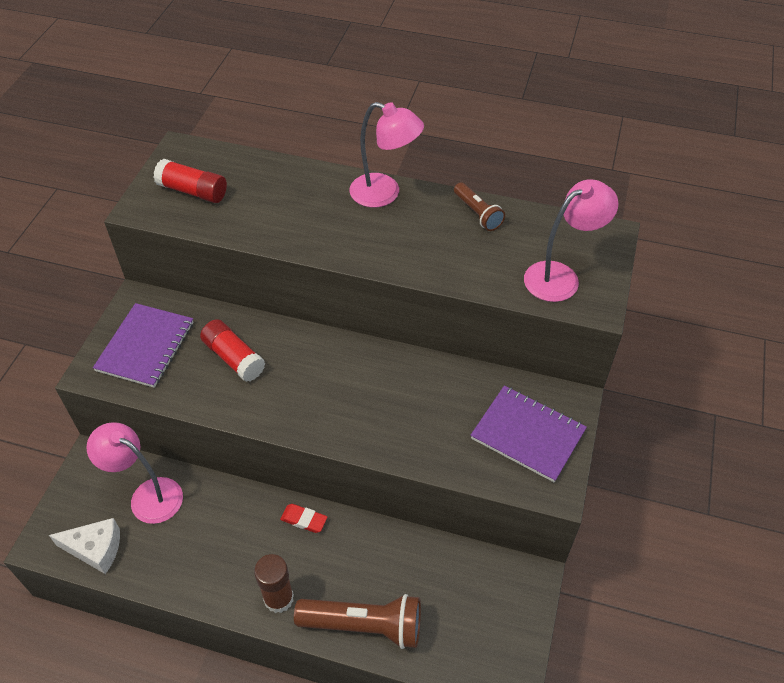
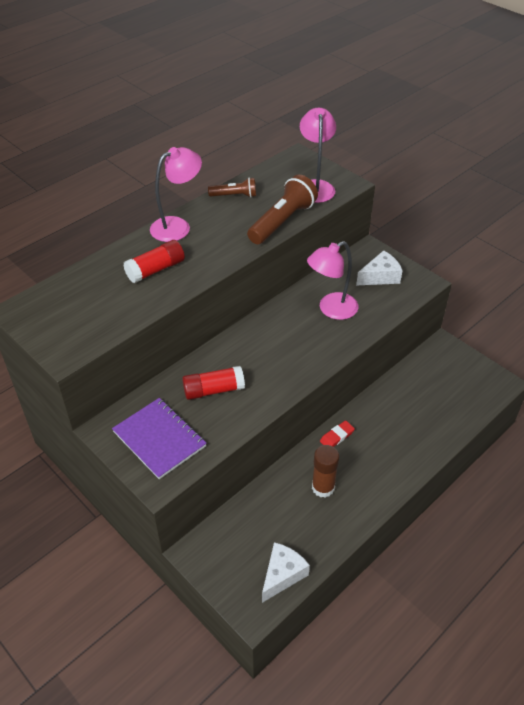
camera: 60 degrees left, 5 degrees down
(147, 495) = (255, 523): pink lamp -> pink lamp (331, 309)
(193, 191) = (76, 318): red glue stick -> red glue stick (156, 270)
(278, 598) = (388, 473): brown glue stick -> brown glue stick (323, 487)
(364, 625) = (432, 436): brown flashlight -> brown flashlight (282, 221)
(528, 434) = (380, 276): purple notebook -> white cheese

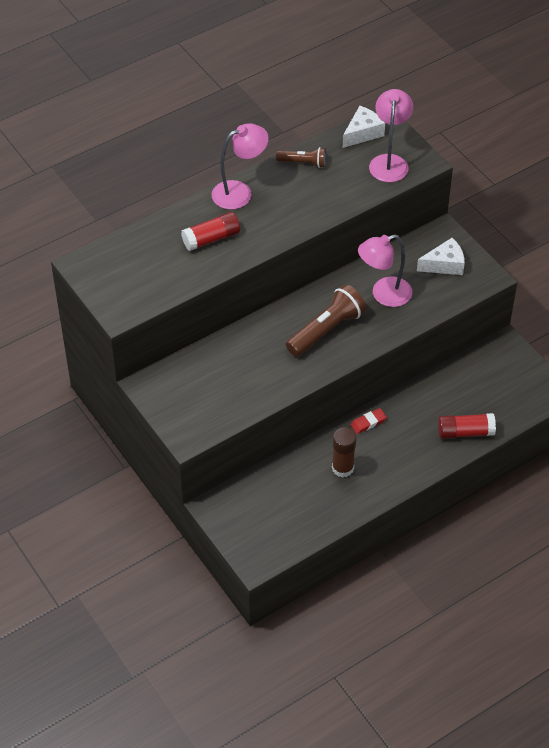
camera: 10 degrees right, 5 degrees up
(159, 439) = (194, 400): purple notebook -> none
(213, 390) = (251, 361): red glue stick -> red glue stick (465, 432)
(282, 221) = (345, 200): brown flashlight -> brown flashlight (326, 330)
(282, 575) = (287, 537): white cheese -> white cheese (363, 133)

